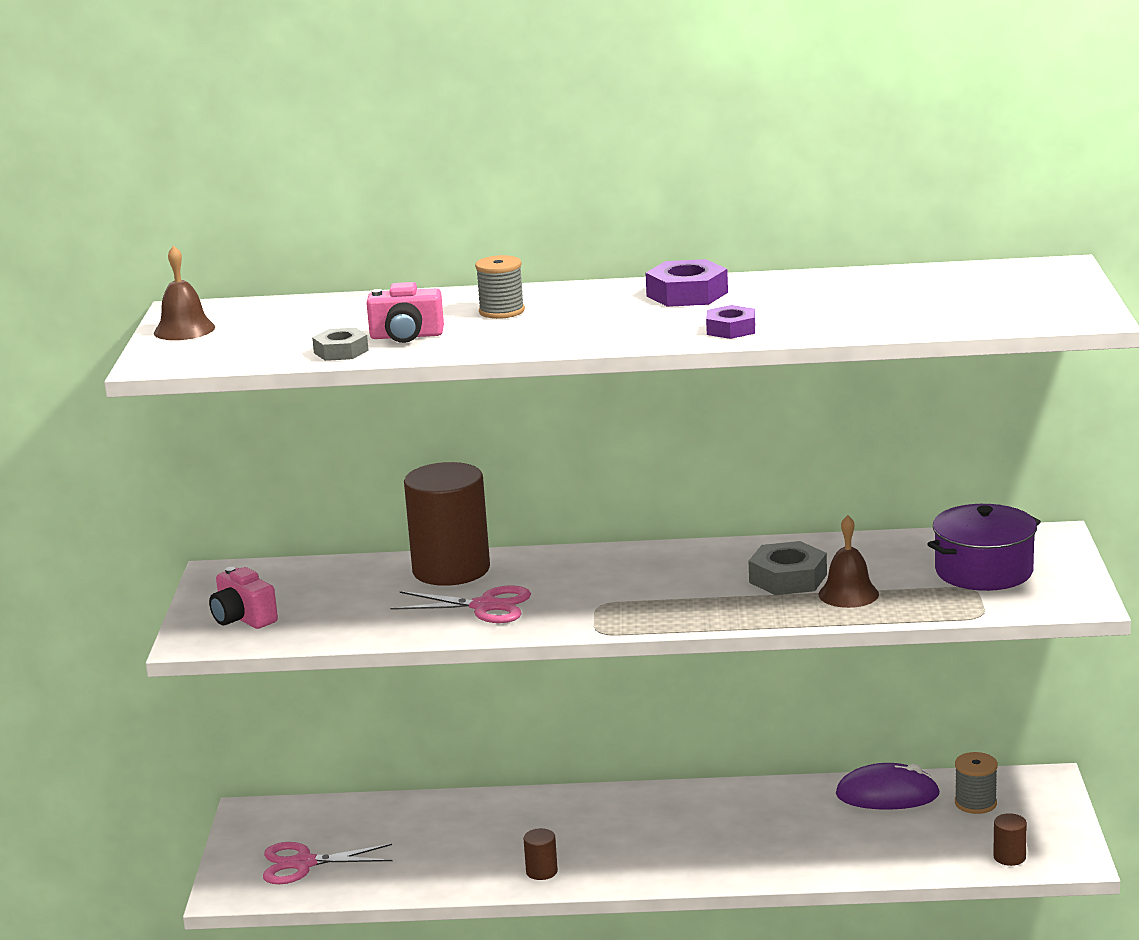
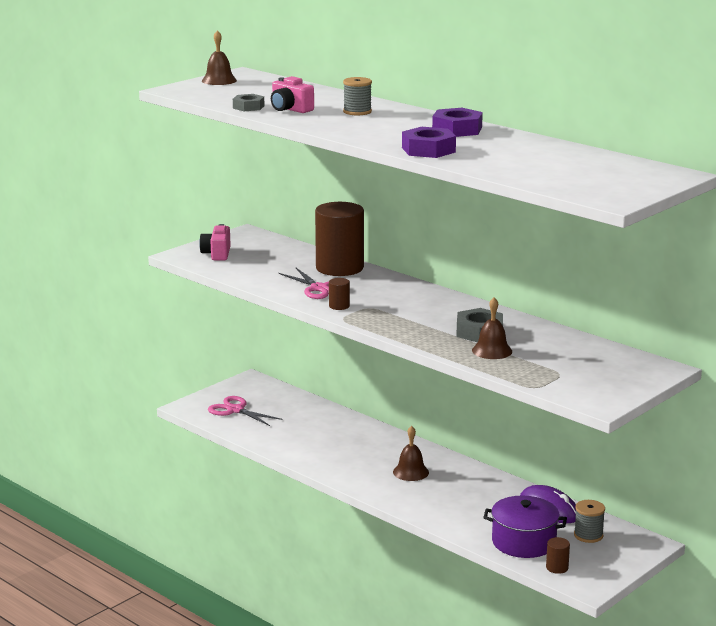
camera: 40 degrees right, 0 degrees up
(541, 871) = (324, 461): brown cylinder -> brown cylinder (339, 306)
(666, 830) = (411, 472): none -> brown bell
(731, 329) = (428, 150): purple nut -> purple nut, size x1.55
(984, 571) = (585, 369): purple pot -> purple pot (523, 542)

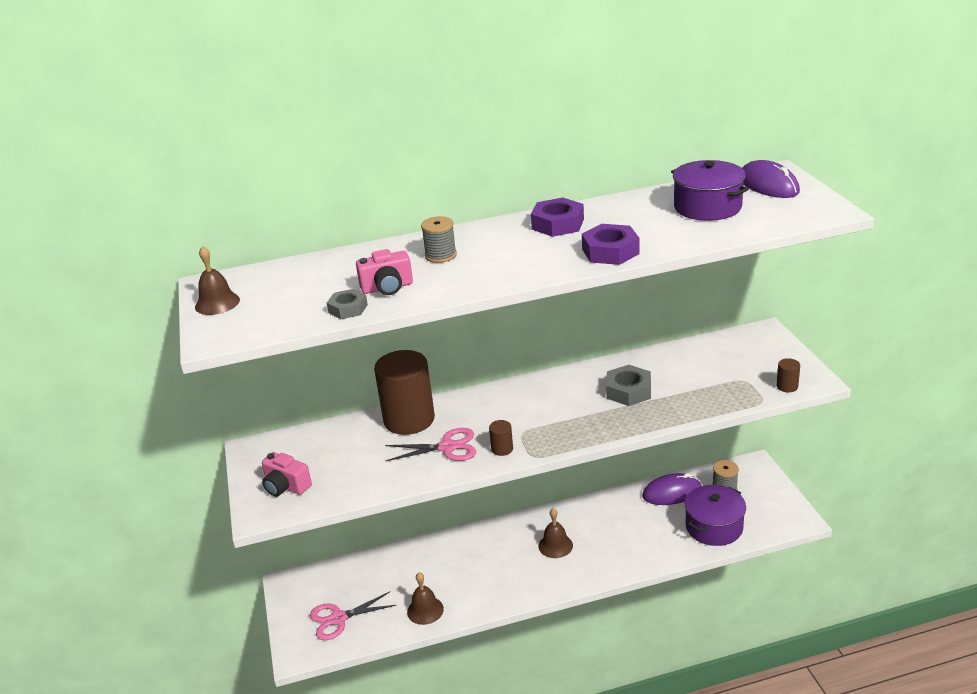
camera: 55 degrees left, 10 degrees up
(492, 351) = (673, 397): brown bell -> brown bell (425, 610)
(557, 567) = (763, 525): brown cylinder -> brown cylinder (787, 386)
(559, 164) = (707, 207): none -> purple pot
(641, 175) = (768, 185): none -> purple mouse

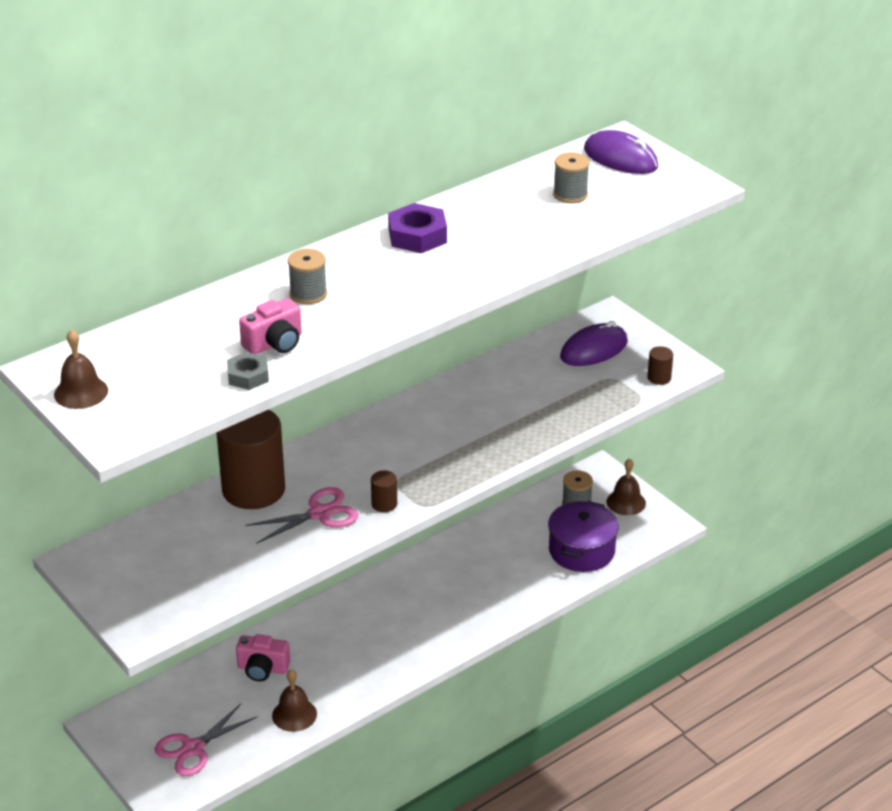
camera: 25 degrees left, 5 degrees up
(286, 486) = (153, 596): pink camera -> pink camera (262, 668)
(555, 545) = (412, 609): brown bell -> brown bell (626, 502)
(610, 251) = (497, 265): purple nut -> none
(628, 391) = (492, 411): grey nut -> none
(672, 493) = (519, 521): purple mouse -> purple mouse (594, 350)
(707, 207) = (570, 194): purple pot -> grey spool

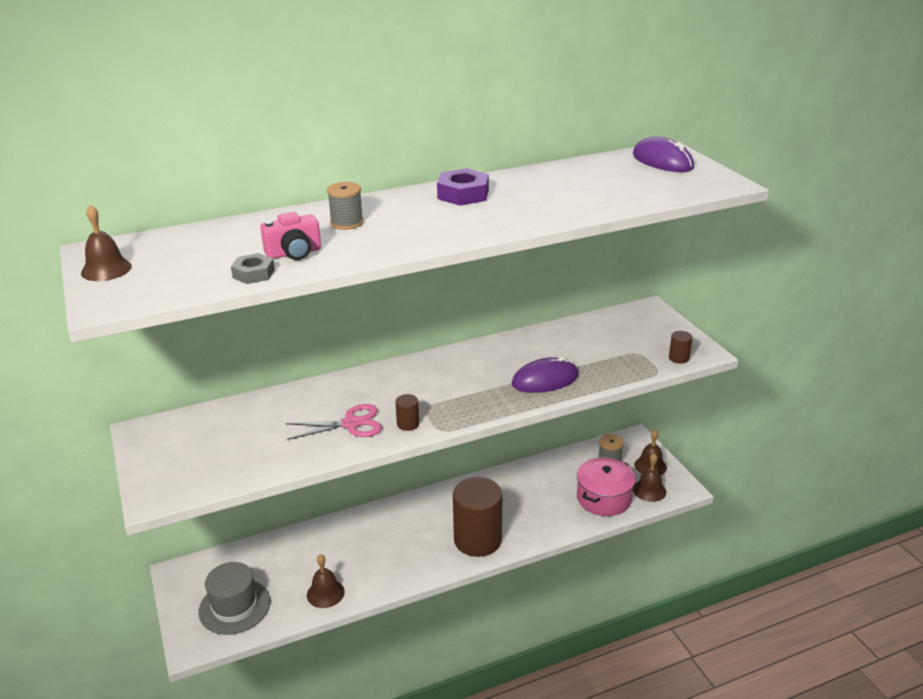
camera: 15 degrees right, 5 degrees down
(193, 748) = (234, 606): pink scissors -> grey hat
(253, 489) = (308, 397): brown cylinder -> brown cylinder (477, 540)
(262, 668) = (317, 550): pink camera -> none
(570, 194) = (608, 179): grey spool -> none
(581, 550) = (604, 498): purple pot -> pink pot
(594, 350) = (629, 331): purple mouse -> purple mouse (545, 380)
(632, 532) = (649, 490): none -> brown bell

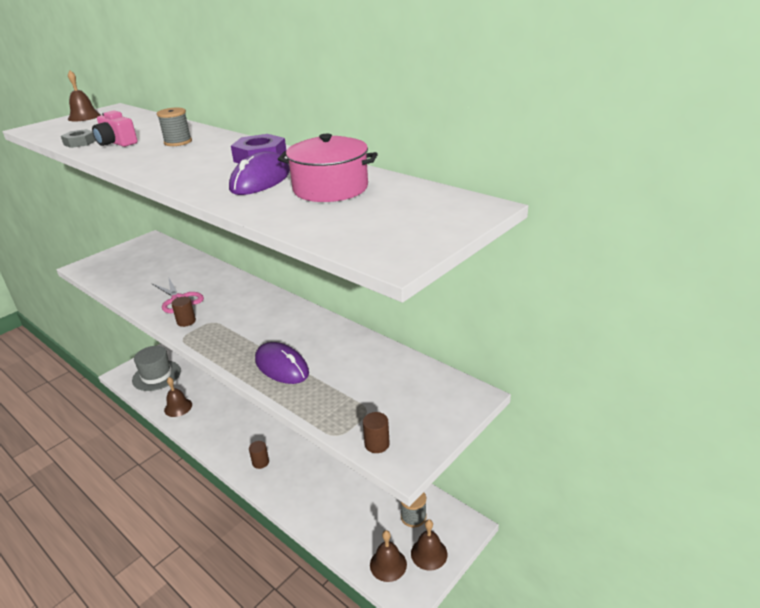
camera: 65 degrees right, 0 degrees up
(477, 540) = (260, 462): brown cylinder -> brown cylinder, size x0.40
(604, 498) = (355, 529): pink pot -> pink pot (330, 188)
(662, 161) = (435, 211): purple mouse -> purple mouse (260, 180)

